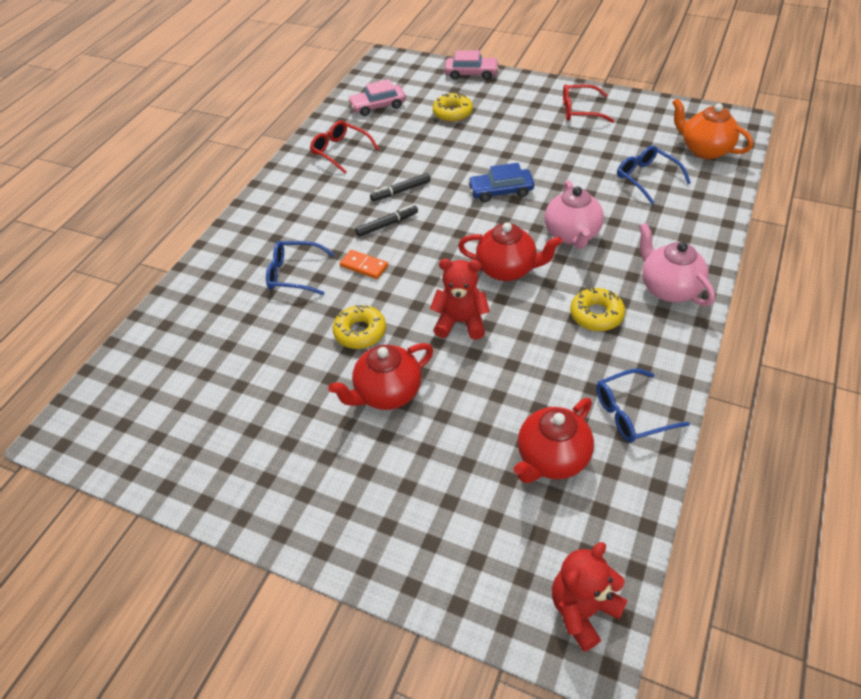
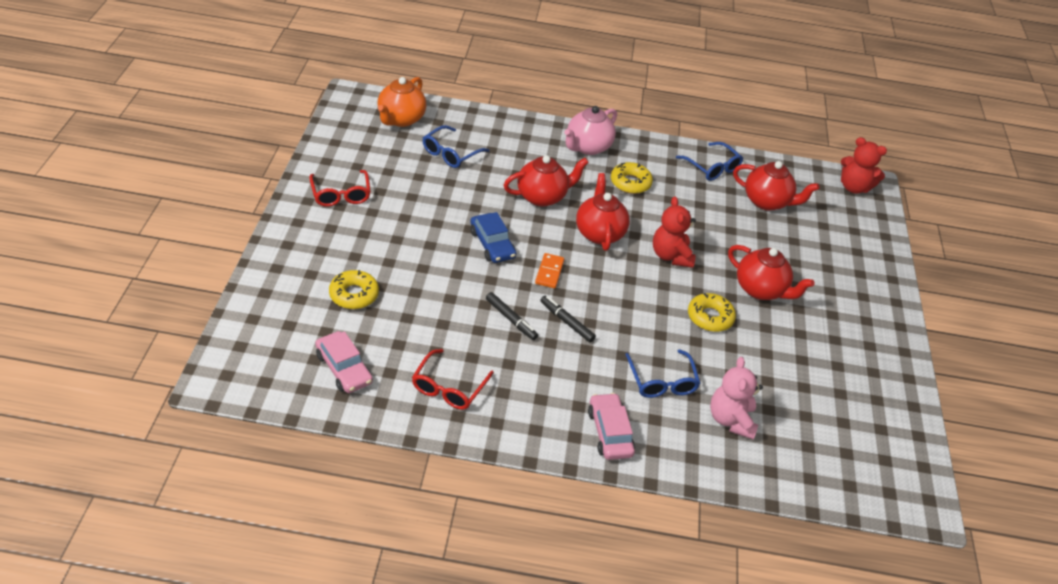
camera: 115 degrees left, 5 degrees down
(230, 312) = (731, 420): none -> pink teddy bear
(364, 266) = (631, 329): orange domino -> orange domino (549, 272)
(471, 73) = (261, 287): pink car -> pink car (610, 432)
(572, 235) = (542, 197): pink teapot -> red teapot

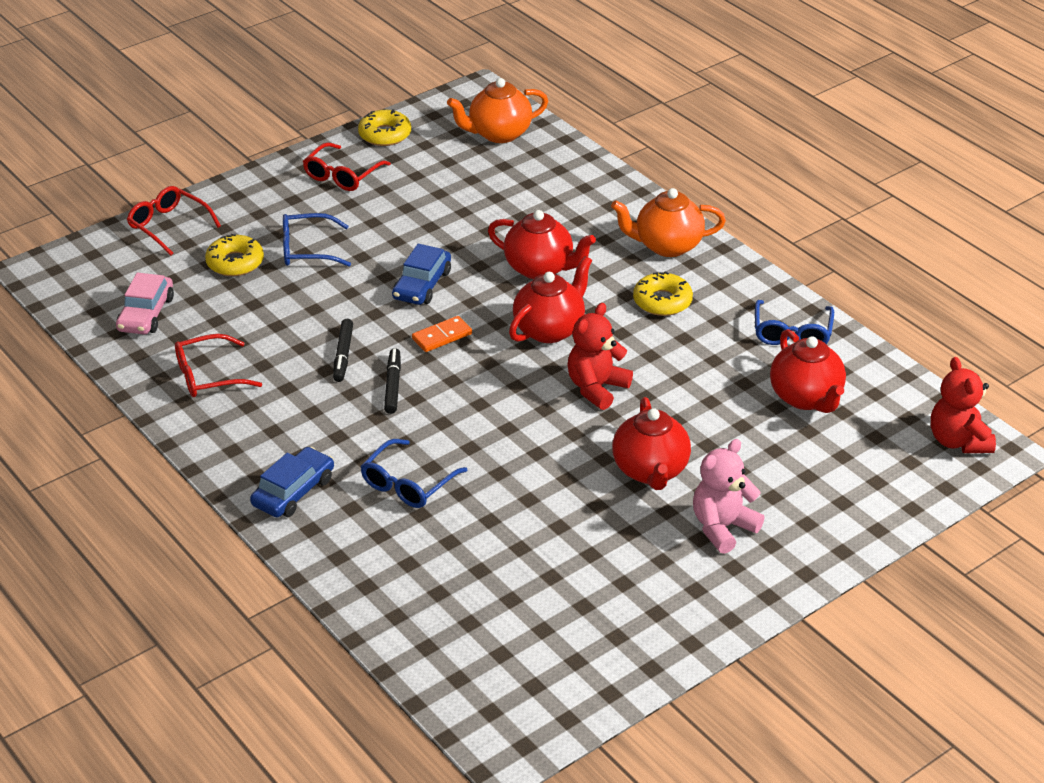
camera: 50 degrees right, 5 degrees down
(269, 293) = (169, 226): none -> red glasses
(451, 153) = (504, 186): blue glasses -> blue glasses (308, 250)
(587, 147) = (667, 246): pink teapot -> orange teapot
(610, 432) = (293, 491): pink car -> blue car
(710, 317) = (549, 462): yellow donut -> yellow donut (385, 134)
(731, 420) = (425, 553): pink teddy bear -> pink teddy bear (722, 527)

